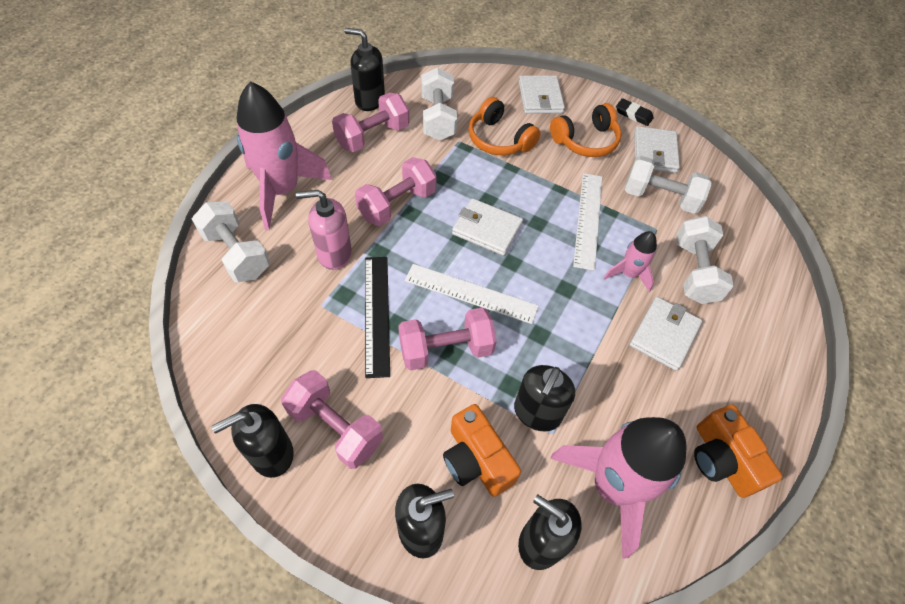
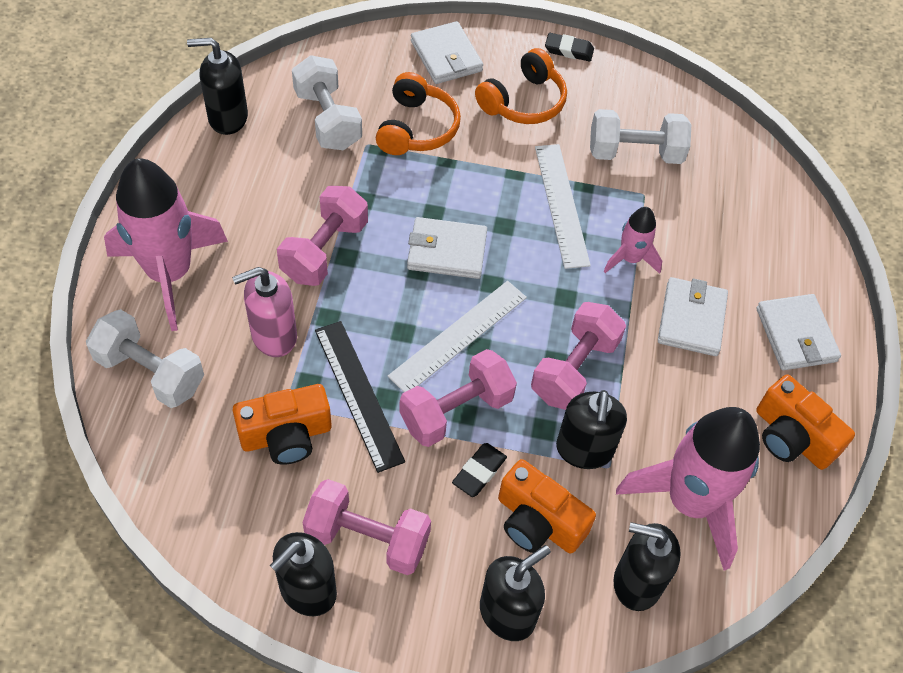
camera: 20 degrees left, 0 degrees up
(310, 328) = (286, 435): none -> orange camera
(372, 136) = (254, 167): pink dumbbell -> pink dumbbell (574, 369)
(445, 403) = (479, 472): none -> black eraser
(471, 293) = (458, 336): white ruler -> white ruler turned 45 degrees counterclockwise
(499, 139) = (416, 128): orange headphones -> orange headphones turned 105 degrees counterclockwise
(654, 152) = (610, 95): white wallet -> white wallet (795, 335)
(694, 272) = (702, 234): white dumbbell -> none

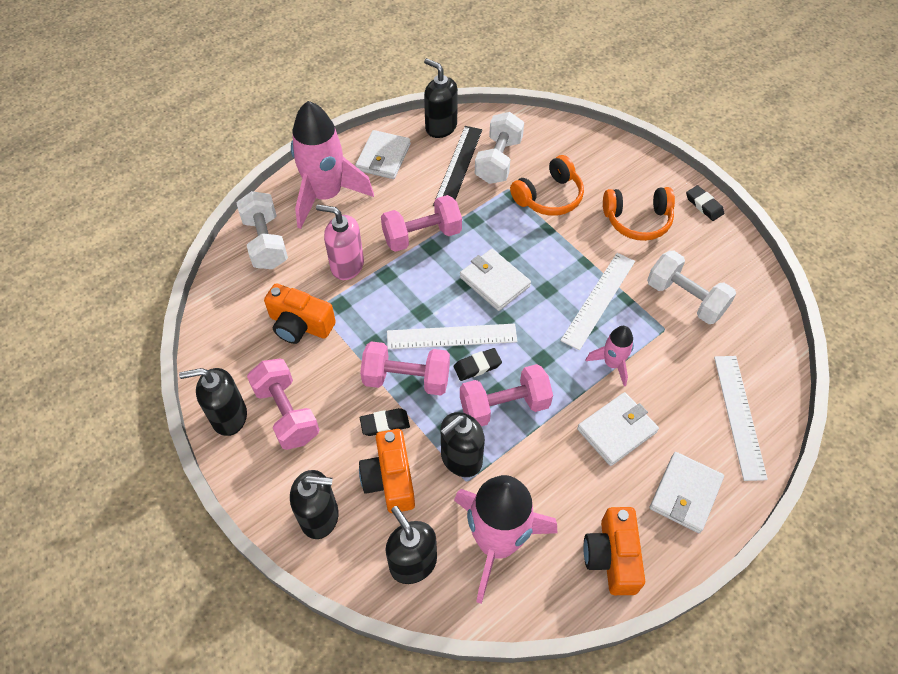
camera: 45 degrees right, 0 degrees up
(358, 394) = (361, 330): black ruler -> black ruler (458, 166)
(446, 56) = (612, 163): white wallet -> white wallet (383, 157)
(512, 348) = (477, 366): none -> black eraser
(774, 233) = (739, 416): none -> white ruler

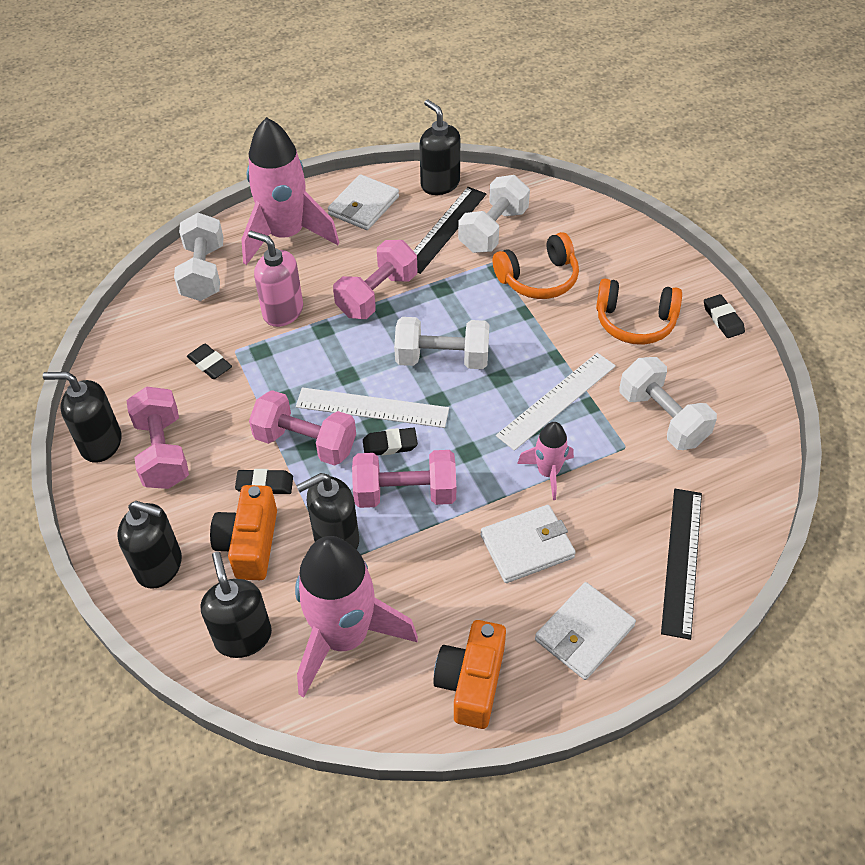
camera: 15 degrees right, 5 degrees down
(300, 325) = (210, 364): orange camera -> black eraser
(422, 235) = (377, 295): pink dumbbell -> pink dumbbell turned 45 degrees counterclockwise
(494, 282) = (442, 358): white wallet -> white dumbbell
(739, 416) = (682, 561): white ruler -> black ruler

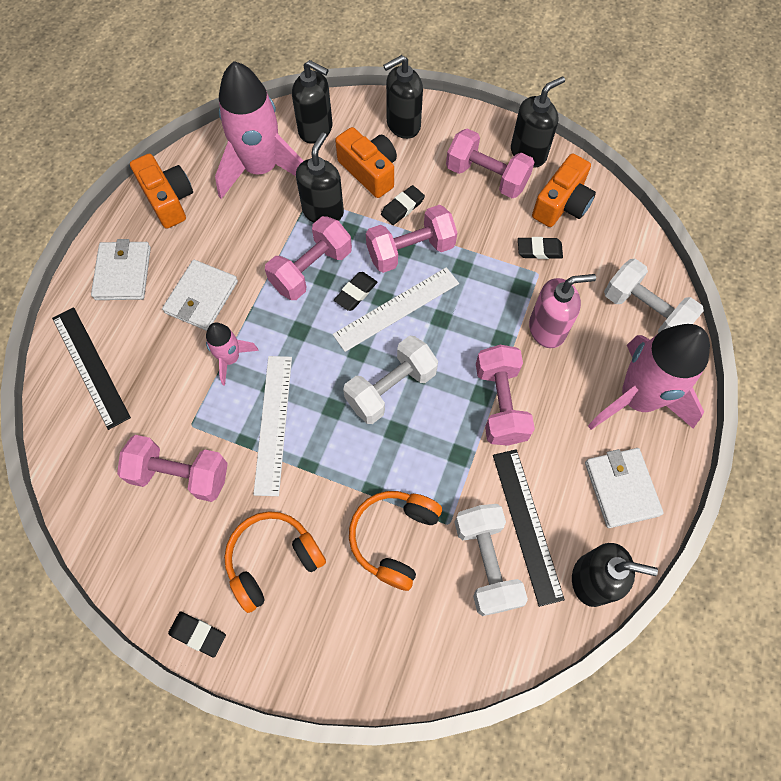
camera: 135 degrees right, 15 degrees up
(142, 382) = (561, 204): none -> orange camera
(662, 418) = (180, 474): white dumbbell -> pink dumbbell

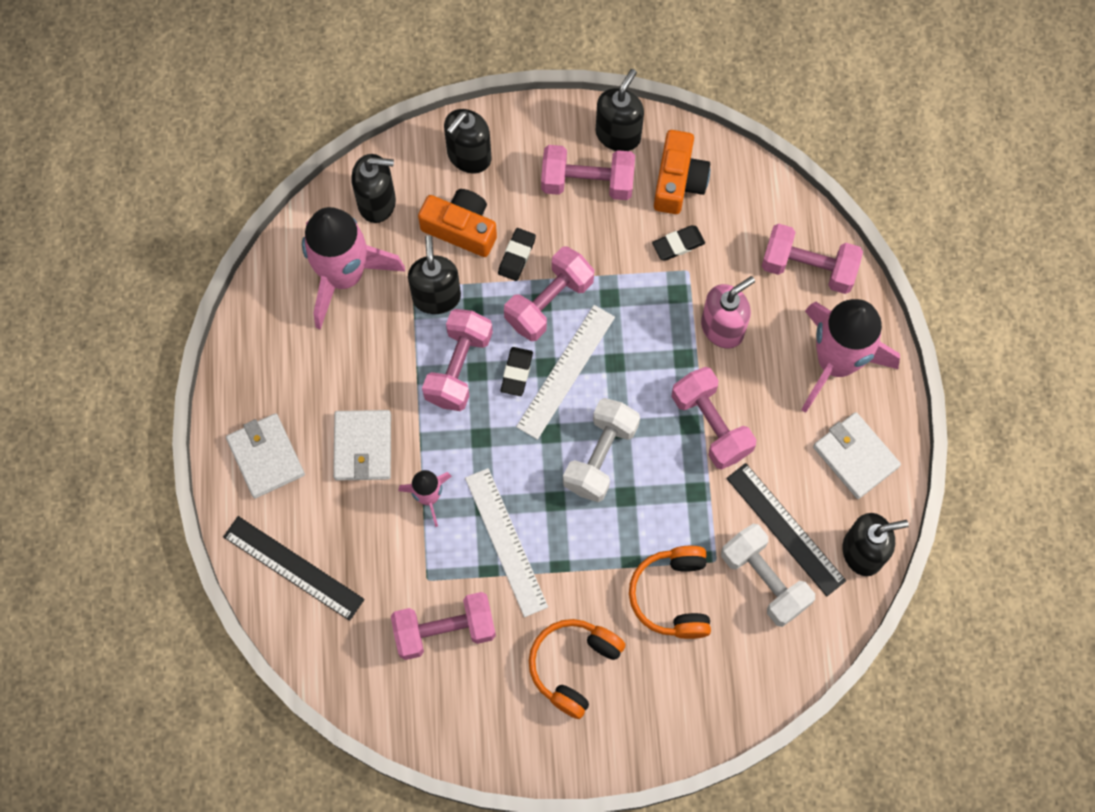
camera: 25 degrees left, 5 degrees up
(168, 200) = (264, 355): orange camera -> none
(198, 634) = (541, 759): black eraser -> none
(644, 311) = (808, 267): white dumbbell -> pink dumbbell

